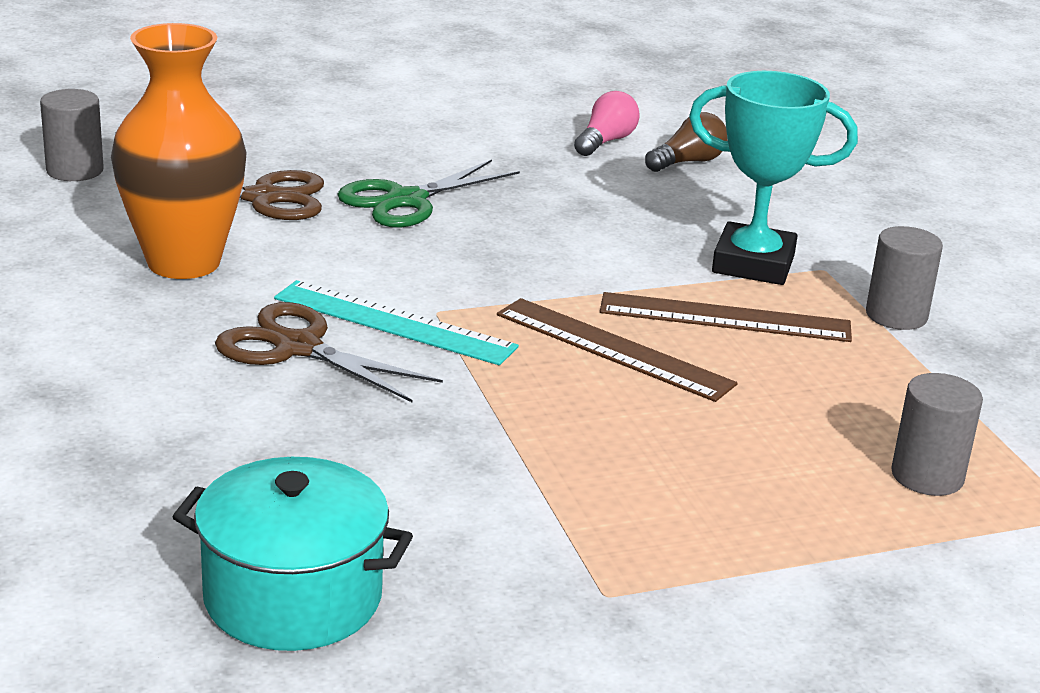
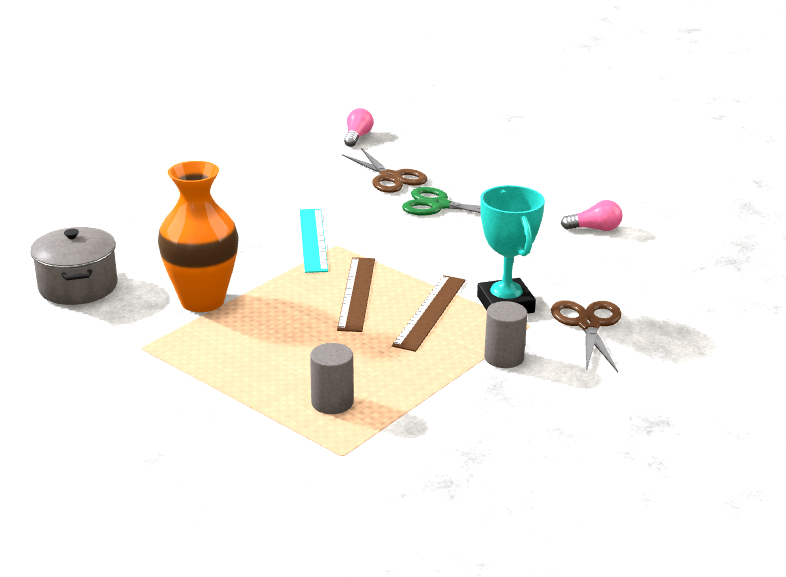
camera: 60 degrees right, 0 degrees up
(75, 170) = (357, 137): grey cylinder -> pink light bulb
(183, 262) = (306, 184): orange vase -> orange vase (202, 301)
(293, 597) = (78, 287): turquoise pot -> grey pot
(298, 347) = (264, 228): brown scissors -> brown scissors (588, 325)
(688, 162) = (607, 256): brown light bulb -> none
(725, 318) = (430, 312): brown ruler -> brown ruler turned 45 degrees clockwise

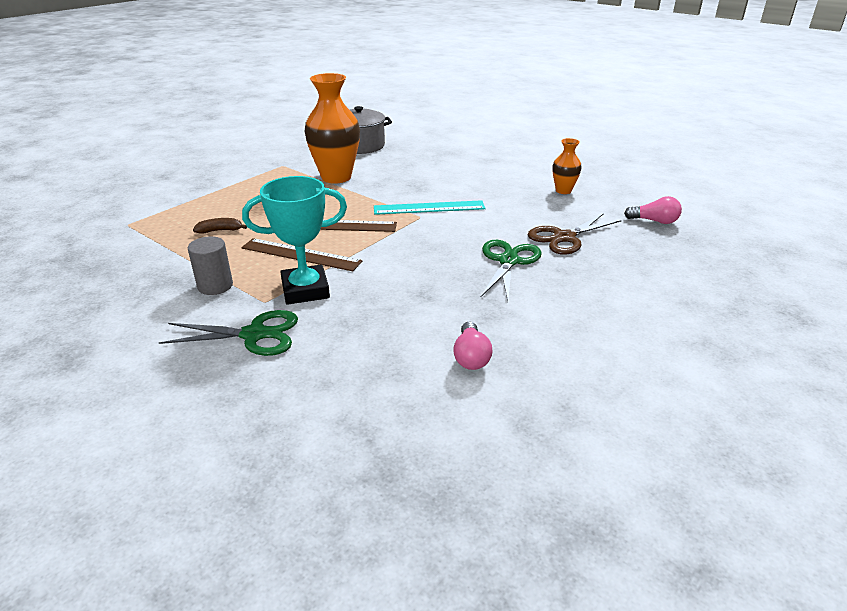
camera: 90 degrees right, 5 degrees up
(278, 168) = (563, 191): none -> orange vase
(332, 402) = (189, 220): grey cylinder -> none
(366, 373) = (220, 230): none -> brown banana
(588, 325) = (254, 334): brown scissors -> green scissors

